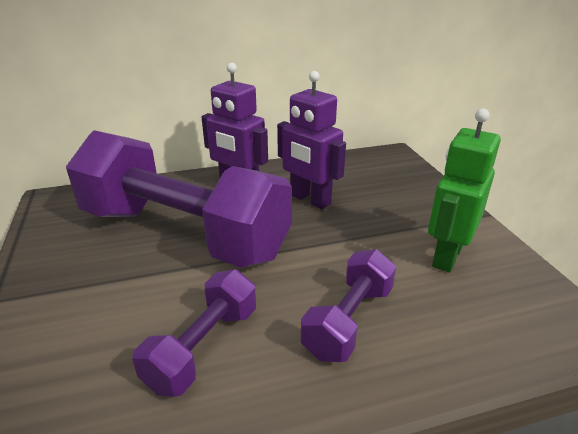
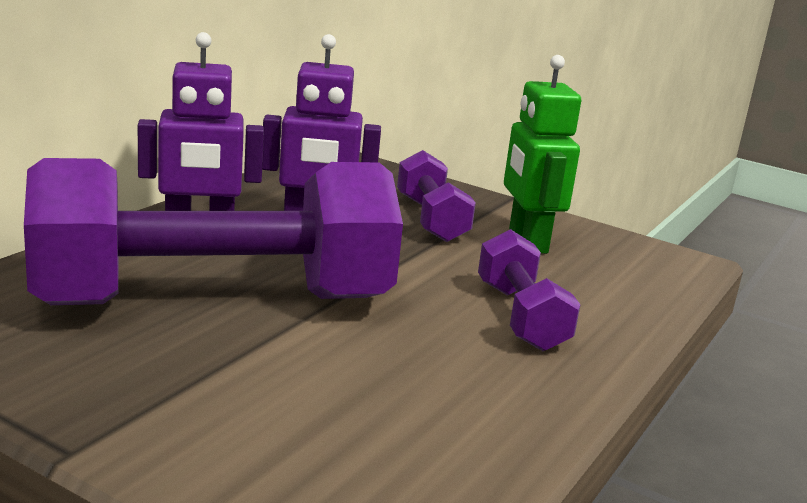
camera: 45 degrees left, 10 degrees down
(203, 347) = (425, 385): purple dumbbell -> purple dumbbell (431, 219)

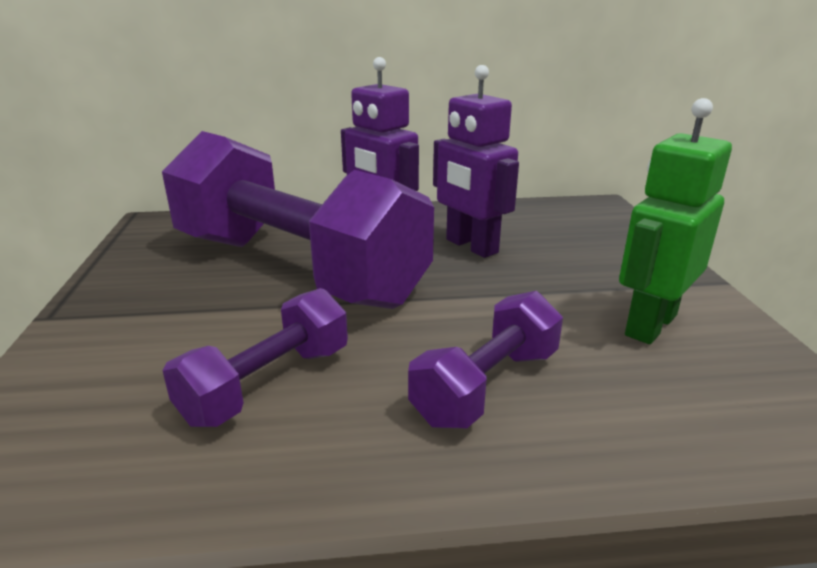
camera: 55 degrees right, 5 degrees up
(431, 219) = (584, 273): purple dumbbell -> purple dumbbell (268, 384)

